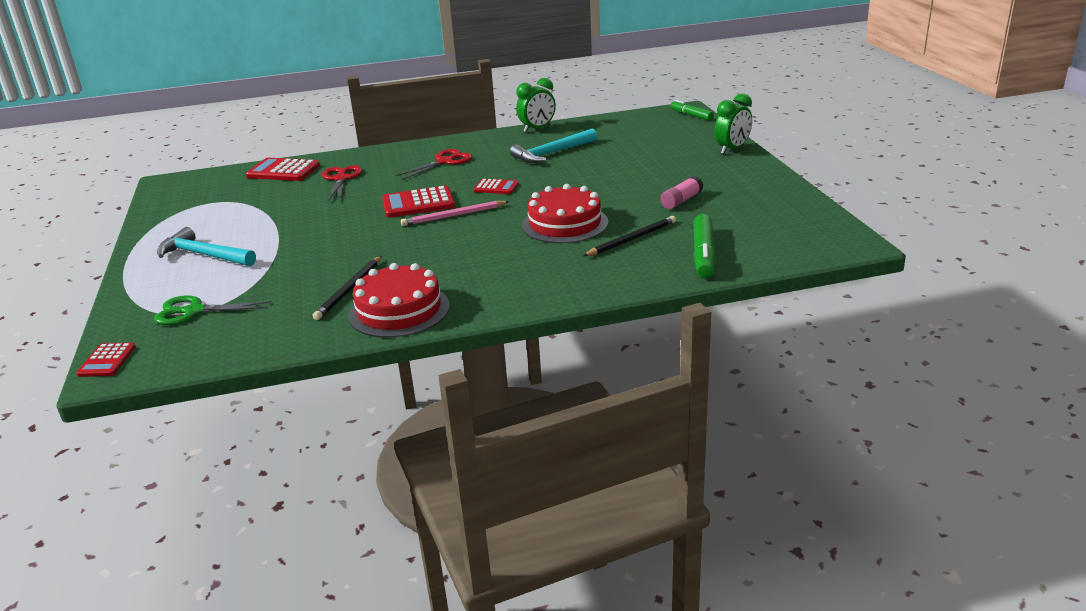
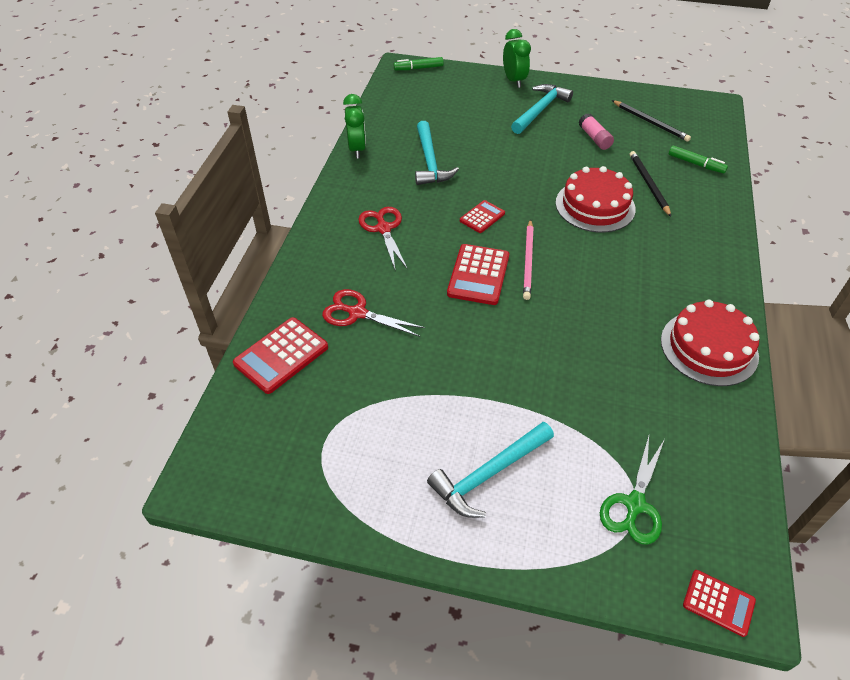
camera: 65 degrees left, 20 degrees up
(349, 290) = (649, 370): black pencil -> black pencil (650, 122)
(696, 170) = (540, 110): none -> turquoise hammer
(703, 254) = (696, 164): green marker -> green marker, size x0.66

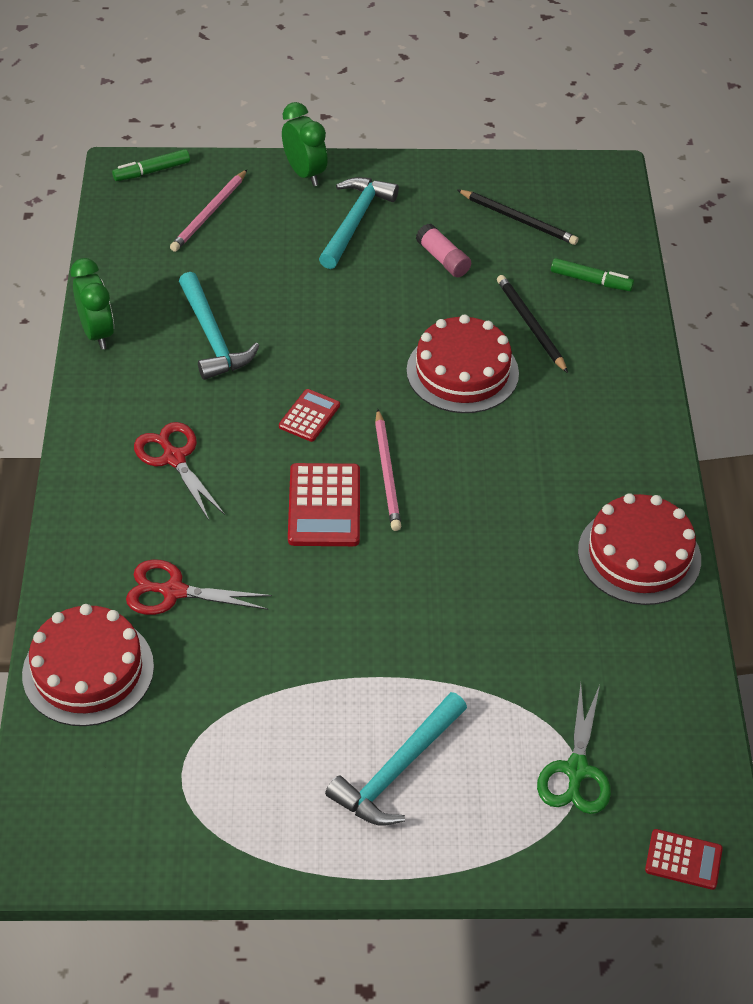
camera: 15 degrees left, 0 degrees up
(281, 355) = (88, 670): red calculator -> red cake
(447, 94) = (209, 213): none -> pink pencil

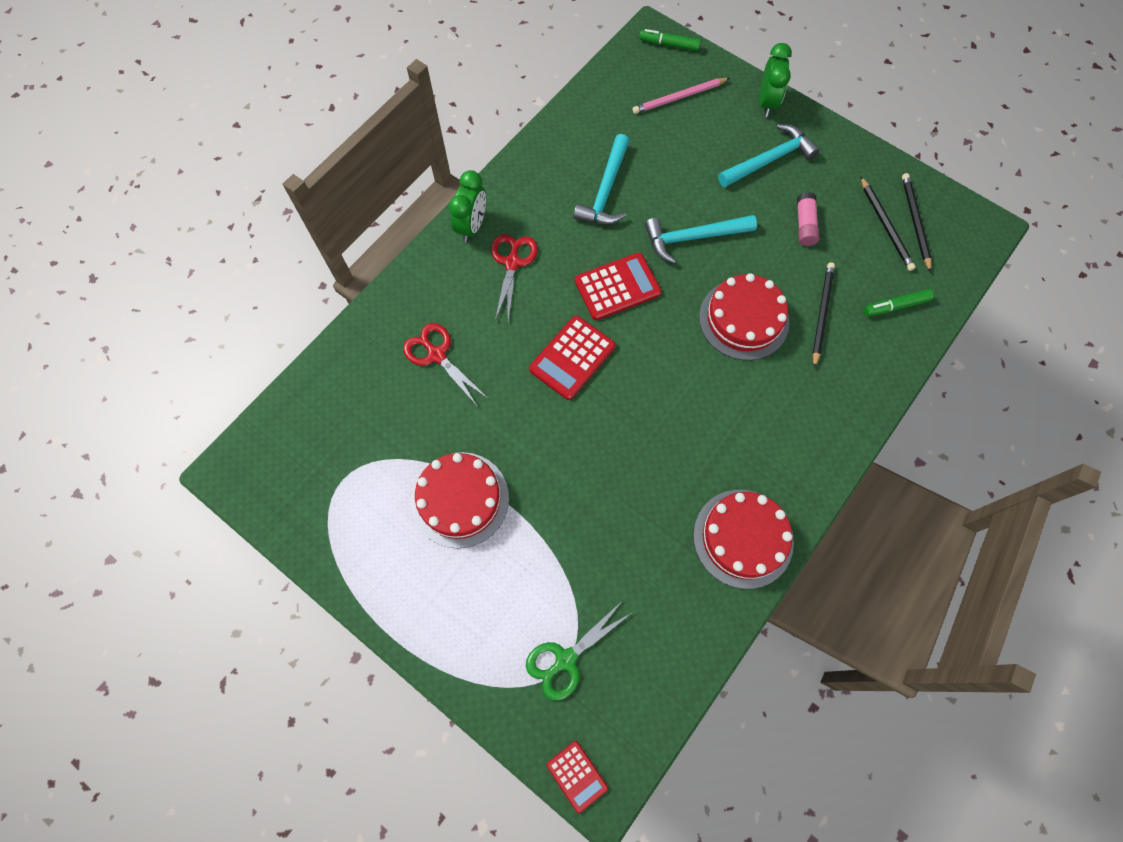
camera: 40 degrees right, 20 degrees up
(88, 670) = (349, 373): red cake -> red cake (460, 499)
(97, 333) = (540, 144): green clock -> green clock (472, 226)
(309, 416) = (617, 287): red calculator -> red calculator, size x1.67
(387, 473) = (630, 361): pink pencil -> none
(397, 770) = (460, 573): turquoise hammer -> turquoise hammer (693, 238)
(541, 202) = (915, 222): none -> black pencil
(590, 280) = (896, 306): green marker -> green marker turned 105 degrees clockwise

